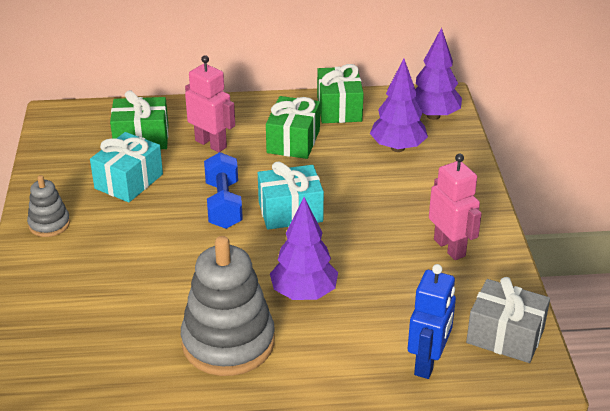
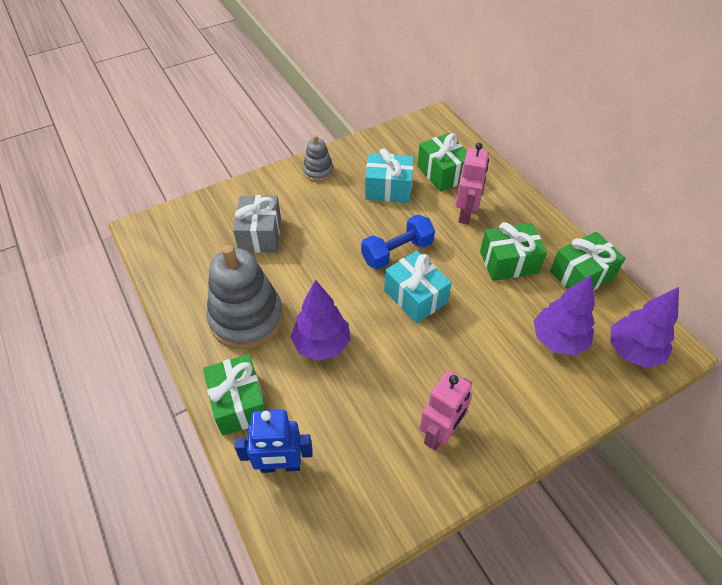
camera: 65 degrees right, 15 degrees up
(337, 376) = (239, 403): none -> green gift
(505, 336) = (342, 521): grey gift -> grey gift (260, 234)

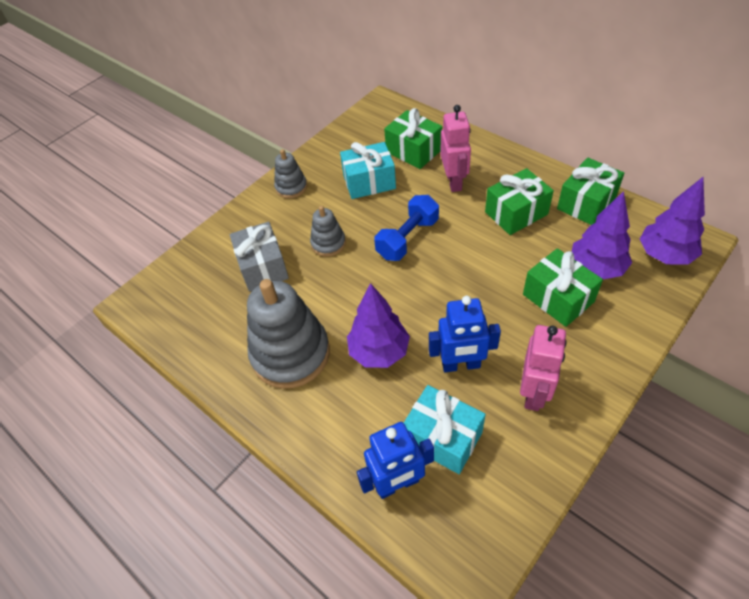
camera: 15 degrees left, 0 degrees up
(239, 403) = (325, 440): green gift -> green gift (558, 298)
(325, 232) = (328, 243): none -> grey stacking toy
(387, 383) = (461, 365): none -> blue robot
(415, 296) = (446, 274): turquoise gift -> turquoise gift (442, 438)

